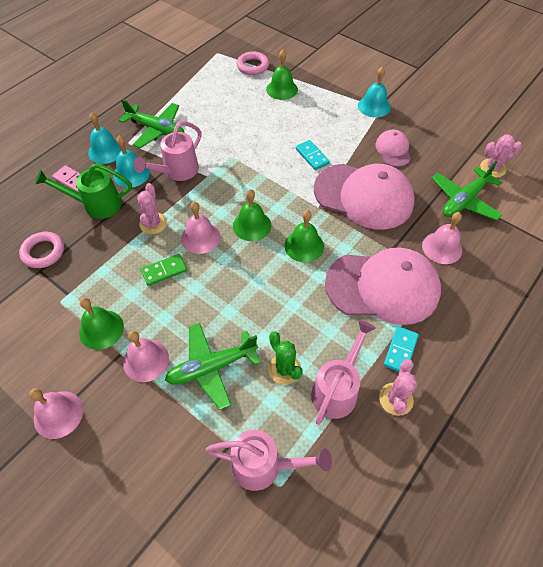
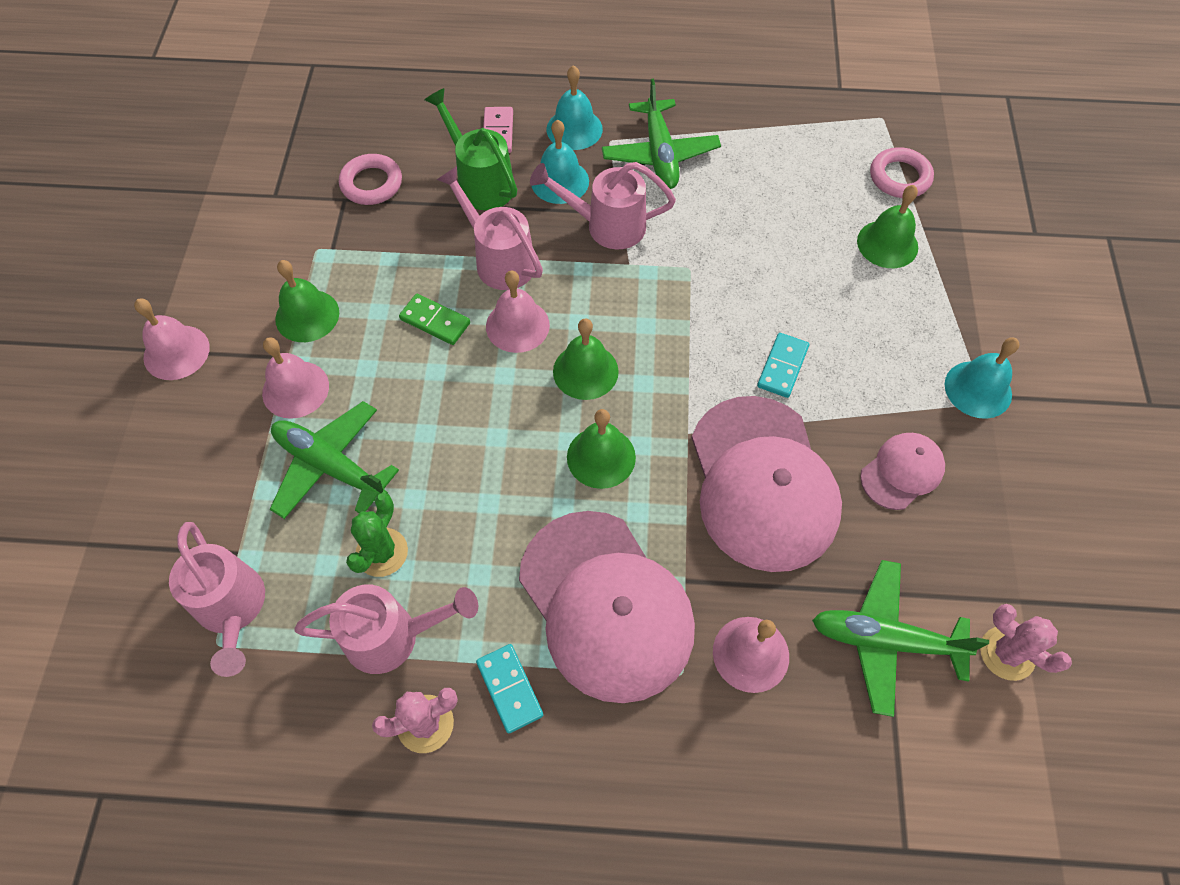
camera: 55 degrees right, 5 degrees up
(153, 223) = (499, 259): pink cactus -> pink watering can
(400, 350) = (510, 689): turquoise domino -> turquoise domino turned 75 degrees clockwise

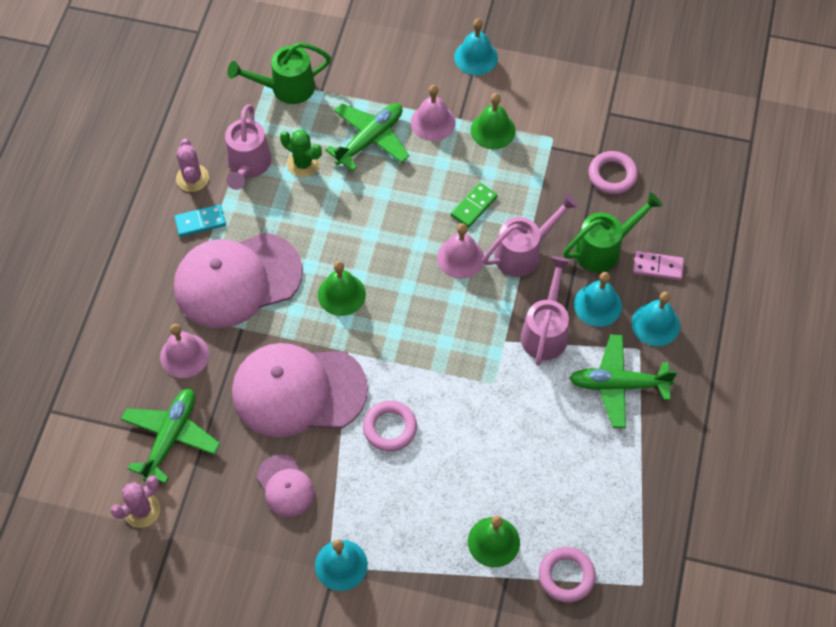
camera: 100 degrees right, 0 degrees up
(176, 352) = (476, 57): pink bell -> turquoise bell
(232, 609) = (286, 88): pink watering can -> green watering can
(585, 371) = (412, 295): green bell -> none
(782, 367) = (390, 428): turquoise domino -> pink ring

